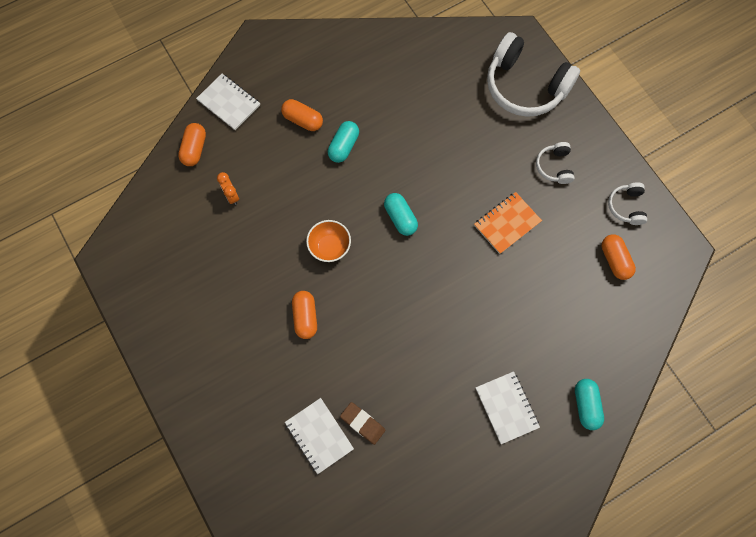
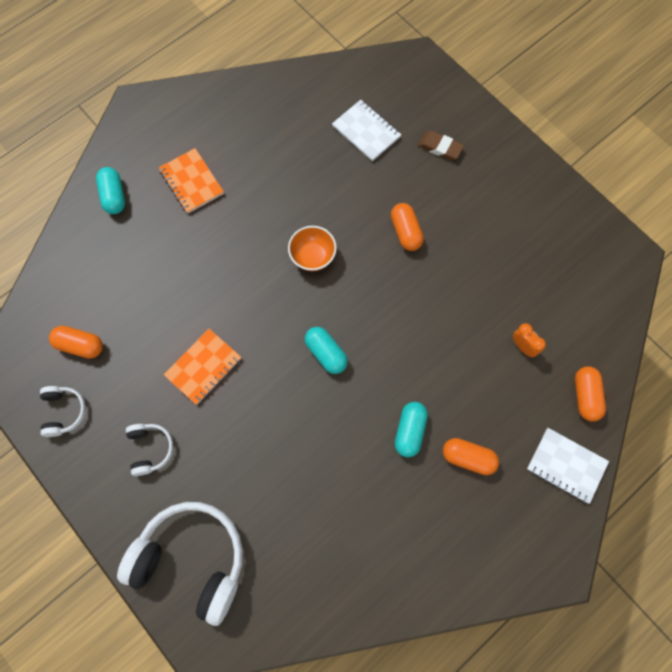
camera: 170 degrees right, 0 degrees up
(330, 247) = (397, 307): orange bowl -> orange bowl (313, 257)
(362, 423) = (328, 147): brown eraser -> brown eraser (440, 147)
(506, 407) = (191, 182): white notebook -> orange notebook
(614, 260) = (80, 345): orange capsule -> orange capsule turned 45 degrees counterclockwise

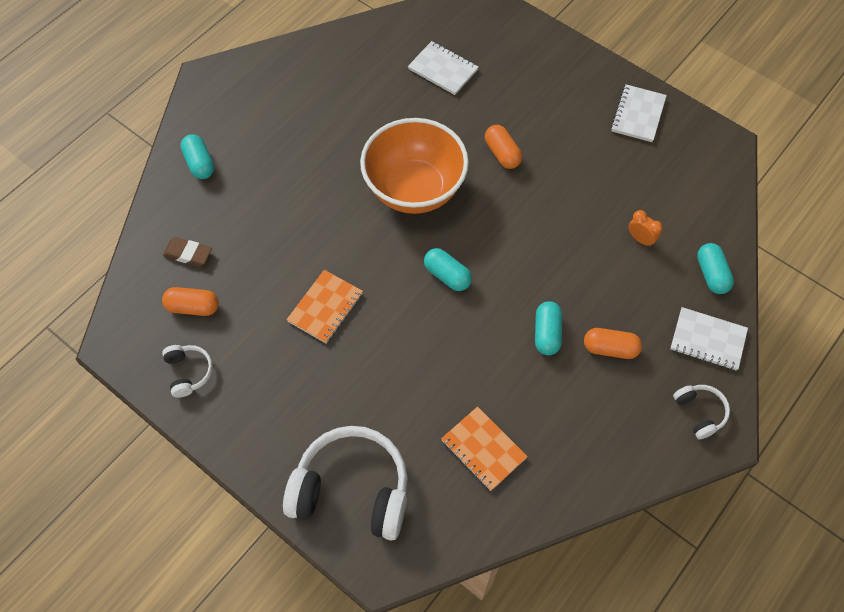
camera: 10 degrees left, 10 degrees down
(150, 449) = (286, 393): white headphones -> white headphones (699, 412)
(191, 182) = (277, 139): orange notebook -> orange notebook (483, 449)
(313, 257) = (414, 189): orange bowl -> orange bowl, size x2.15
(440, 147) = (519, 73): brown eraser -> brown eraser (188, 254)
(549, 211) = (637, 115): none -> white notebook
(585, 396) = (711, 274): orange capsule -> turquoise capsule

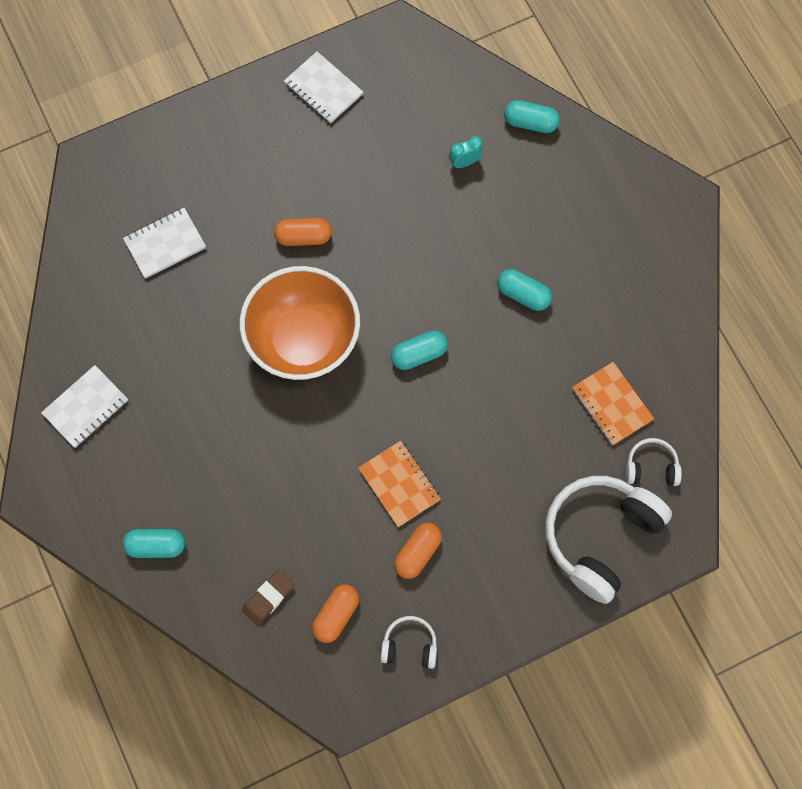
camera: 65 degrees left, 10 degrees up
(483, 449) = (611, 404): orange notebook -> orange notebook turned 75 degrees clockwise
(610, 349) = (563, 248): orange capsule -> orange capsule (417, 553)
(640, 239) = (464, 162): orange clock -> turquoise clock
(699, 412) = (657, 207): white headphones -> white headphones (651, 467)
(707, 340) = (593, 163): white notebook -> white notebook (86, 407)

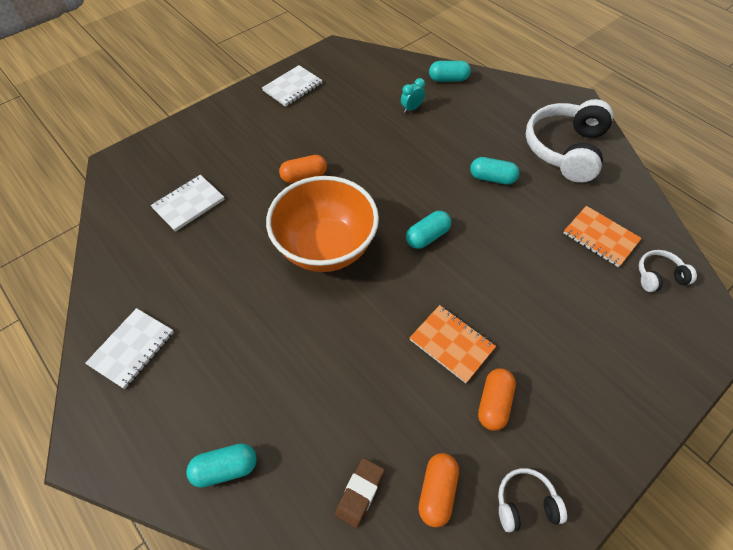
camera: 15 degrees left, 15 degrees down
(323, 89) = (293, 87): white notebook -> white notebook turned 75 degrees counterclockwise
(600, 537) = (651, 344): white headphones -> white headphones (565, 149)

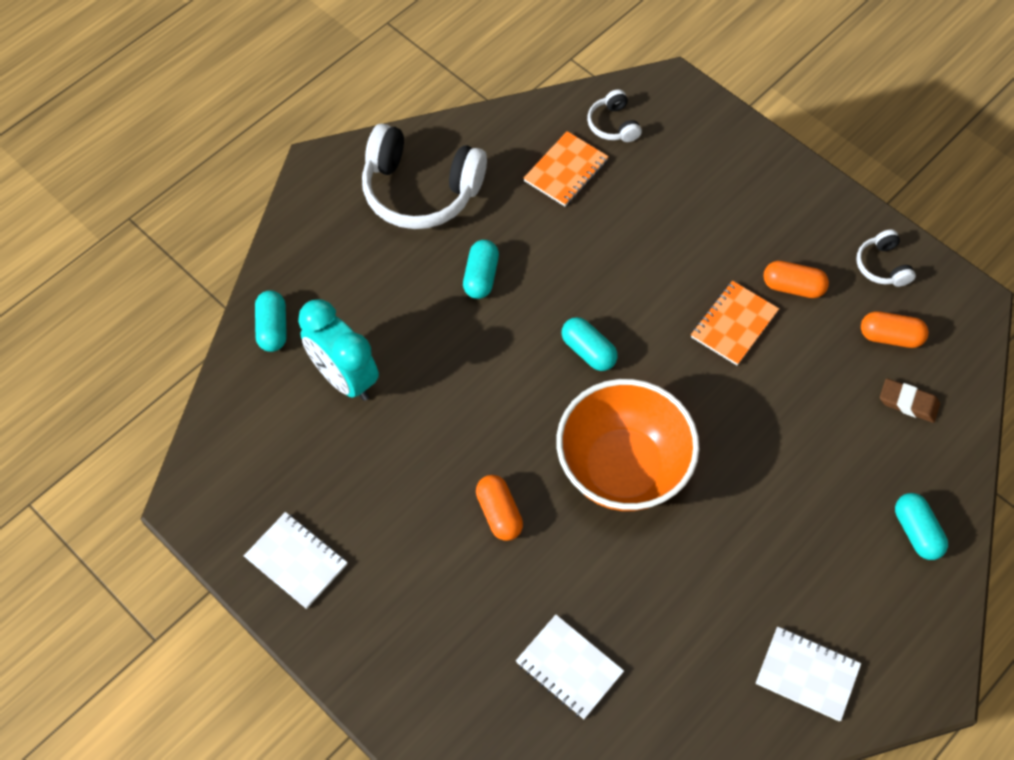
camera: 95 degrees left, 5 degrees up
(411, 109) = (345, 378): turquoise clock -> turquoise clock, size x2.19

